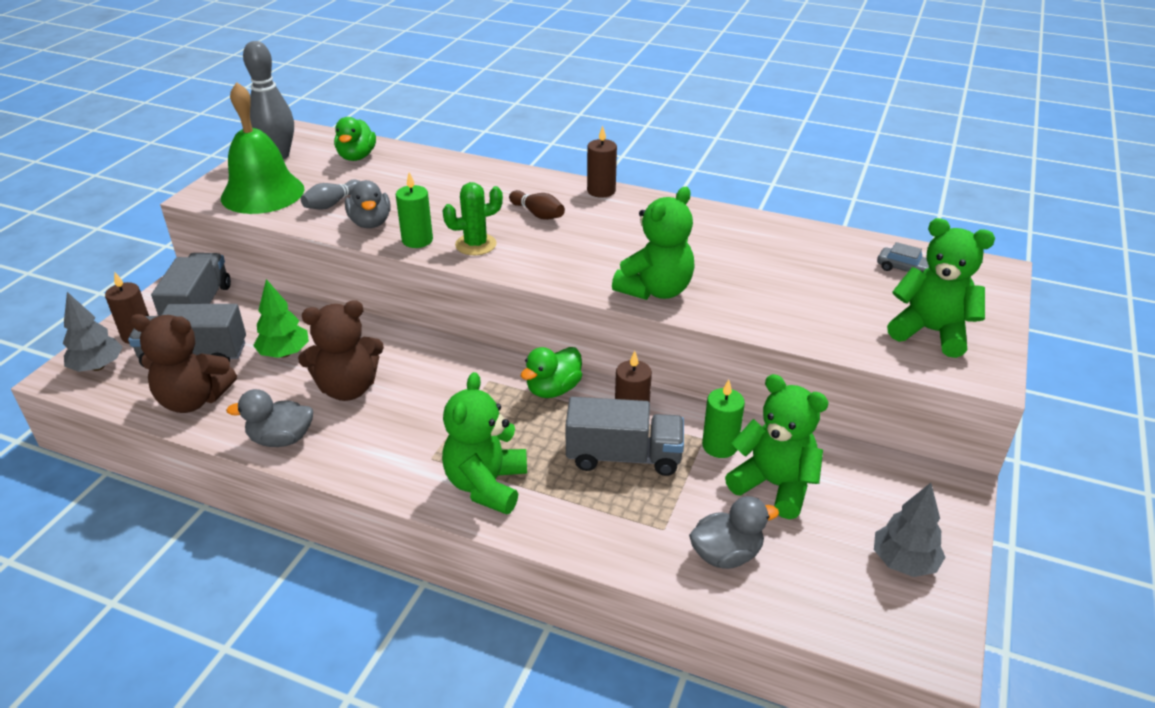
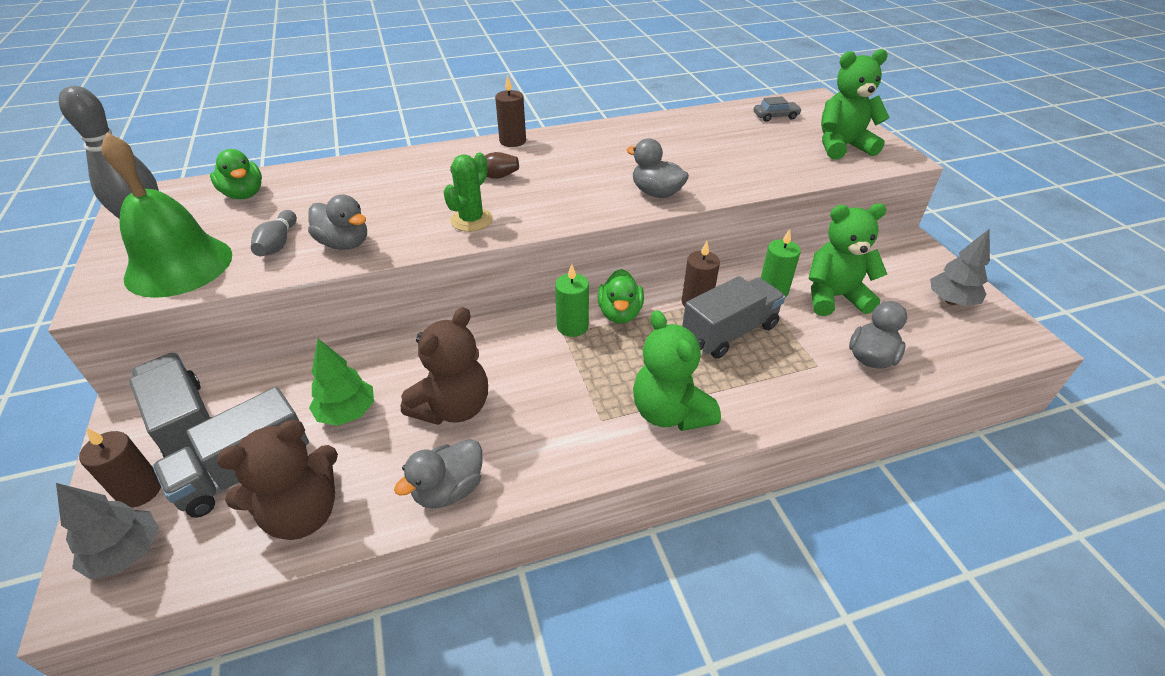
camera: 40 degrees left, 5 degrees up
(417, 240) = (413, 239): green candle -> green candle (572, 326)
(655, 290) = (656, 193): green teddy bear -> grey duck

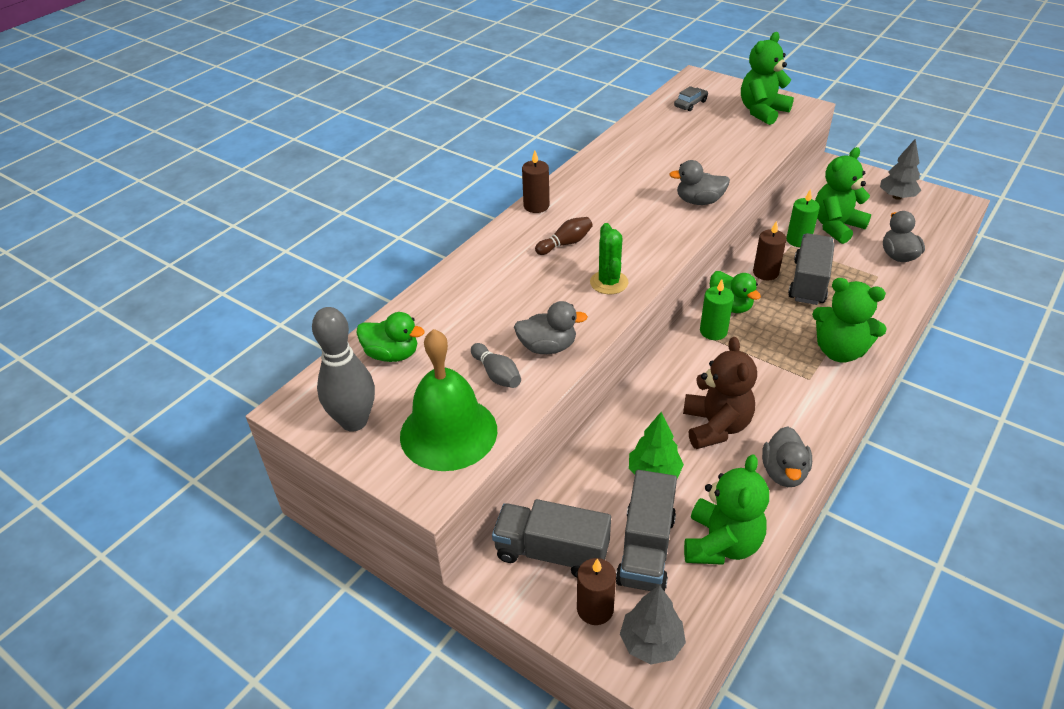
camera: 35 degrees left, 0 degrees up
(302, 513) = (721, 544): brown teddy bear -> green teddy bear

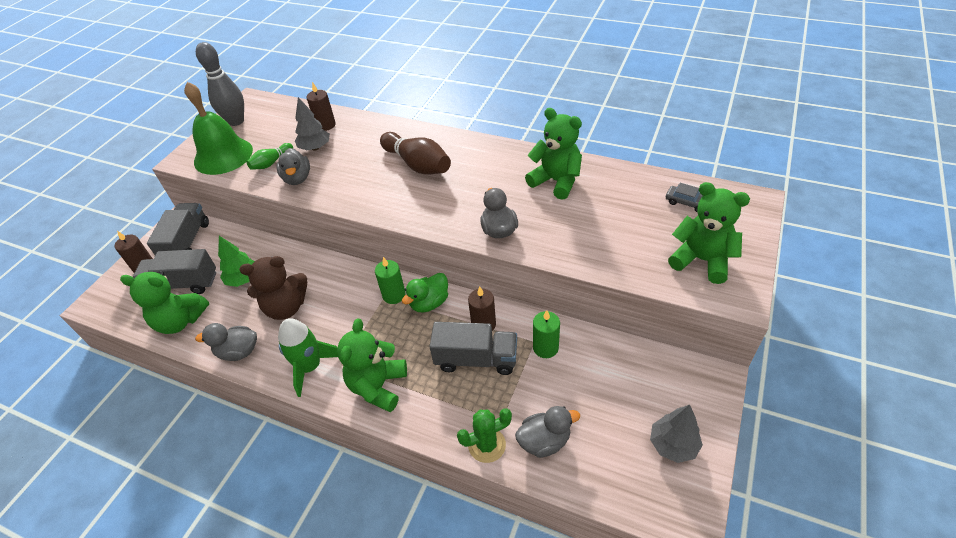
camera: 80 degrees right, 5 degrees up
(392, 354) = (291, 119): green duck -> none
(497, 374) = (271, 163): grey bowling pin -> green bowling pin
(536, 206) = (465, 141): brown candle -> brown candle (326, 125)
(565, 243) = (417, 164): brown bowling pin -> brown bowling pin, size x1.82
(609, 282) = (371, 194): green cactus -> green cactus (487, 445)
(651, 643) = (117, 295): grey tree -> grey tree (315, 148)
(811, 404) = (310, 367): none -> green rocket
(836, 226) = (583, 380): green teddy bear -> green teddy bear (556, 181)

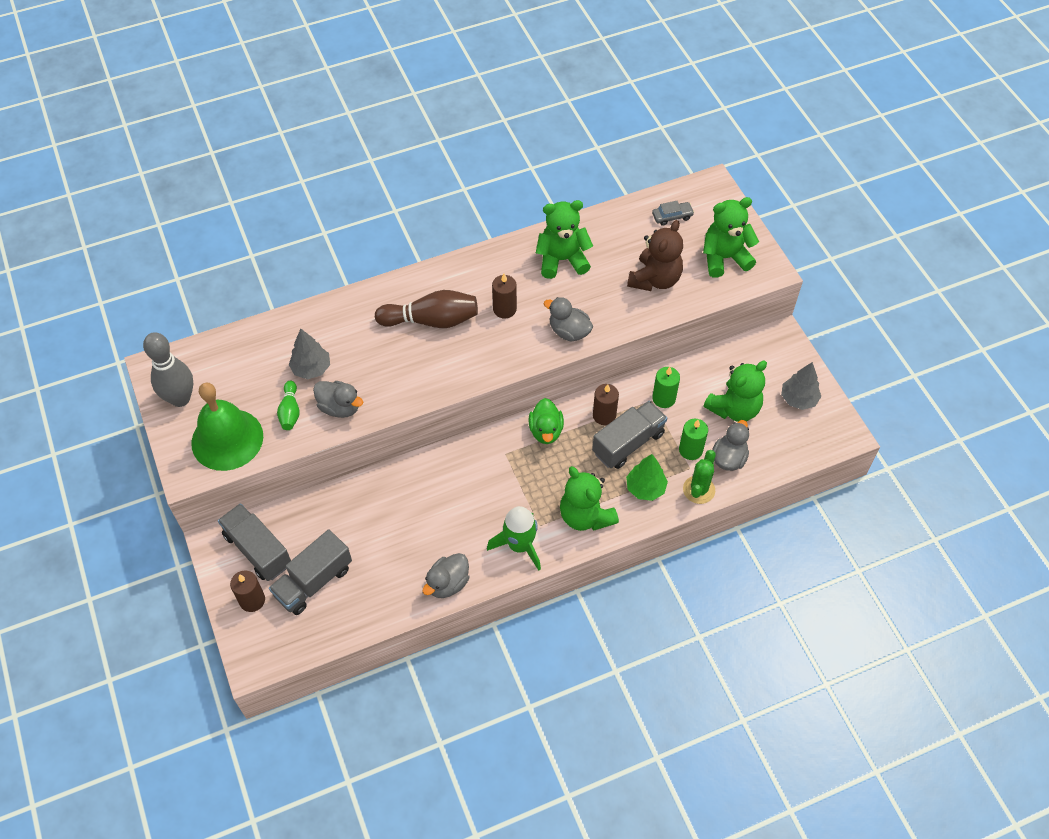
camera: 50 degrees left, 10 degrees up
(180, 321) = (361, 606): green teddy bear -> green teddy bear (734, 408)
(243, 279) = (365, 534): green tree -> green tree (645, 488)
(286, 307) = (437, 524): brown teddy bear -> brown teddy bear (655, 279)
(326, 125) = (286, 340): brown candle -> brown candle (504, 309)
(394, 295) = (511, 446): green candle -> green candle (690, 450)

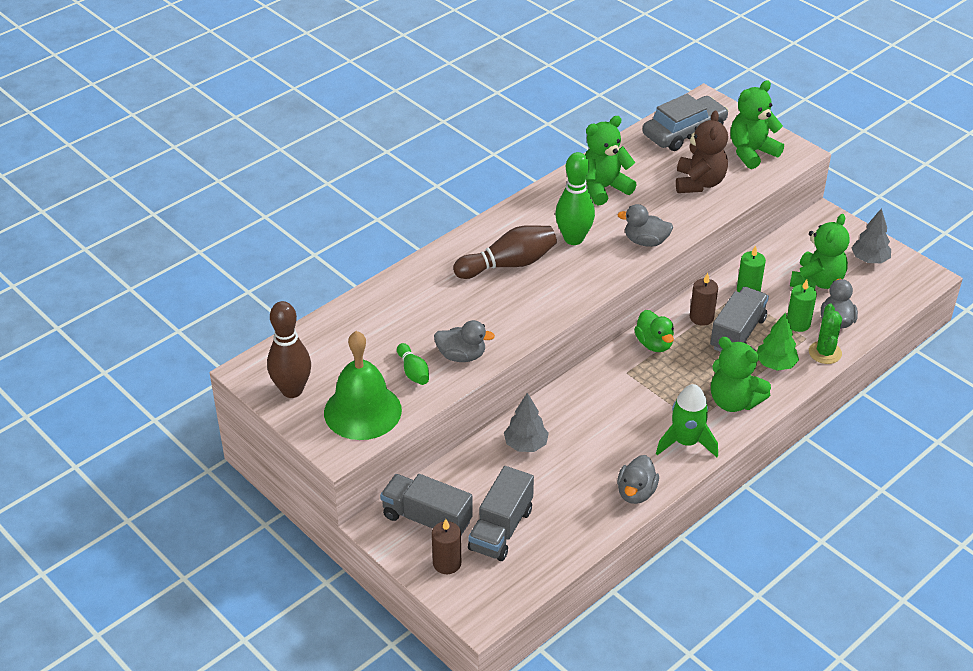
camera: 20 degrees left, 15 degrees down
(180, 398) = (292, 390): grey bowling pin -> brown bowling pin
(311, 369) = (413, 332): grey tree -> grey tree (526, 445)
(504, 309) = (573, 239): brown candle -> green bowling pin
(672, 216) = (684, 132): grey car -> grey car, size x2.20

